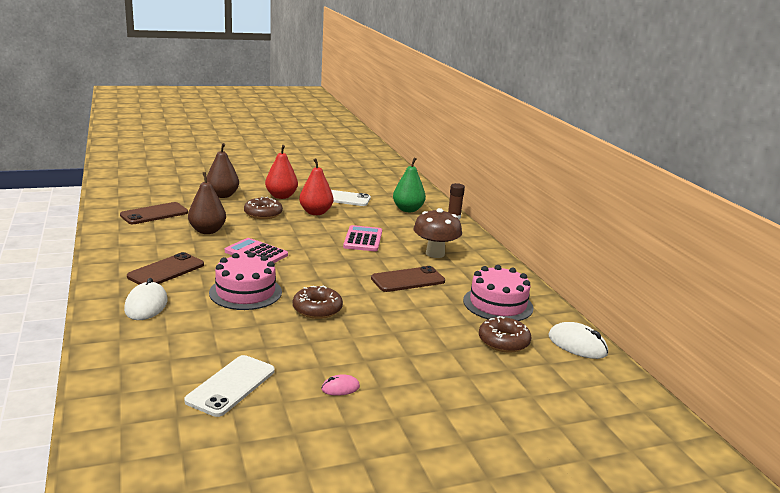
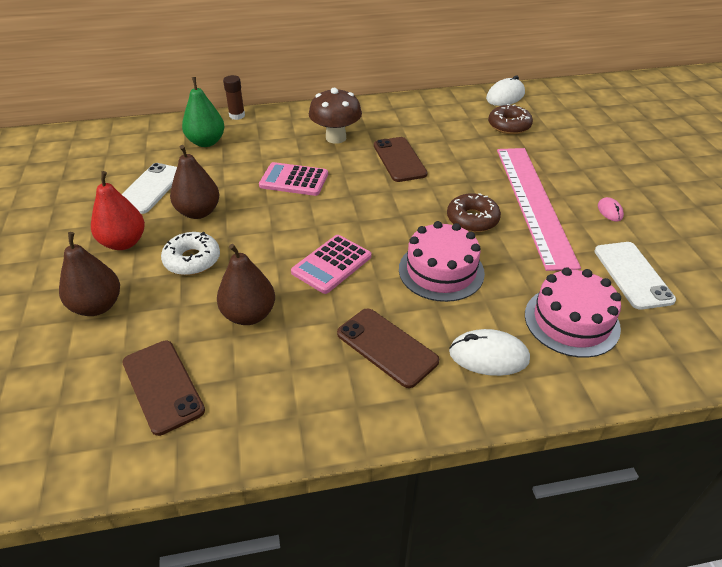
camera: 80 degrees left, 20 degrees up
(231, 385) = (632, 275): white phone -> white phone turned 45 degrees clockwise
(263, 214) = (192, 260): brown donut -> white donut
(315, 212) = (198, 212): red pear -> brown pear
(348, 342) = (534, 203): none -> pink ruler
(498, 304) = (444, 119): pink cake -> pink cake (571, 321)

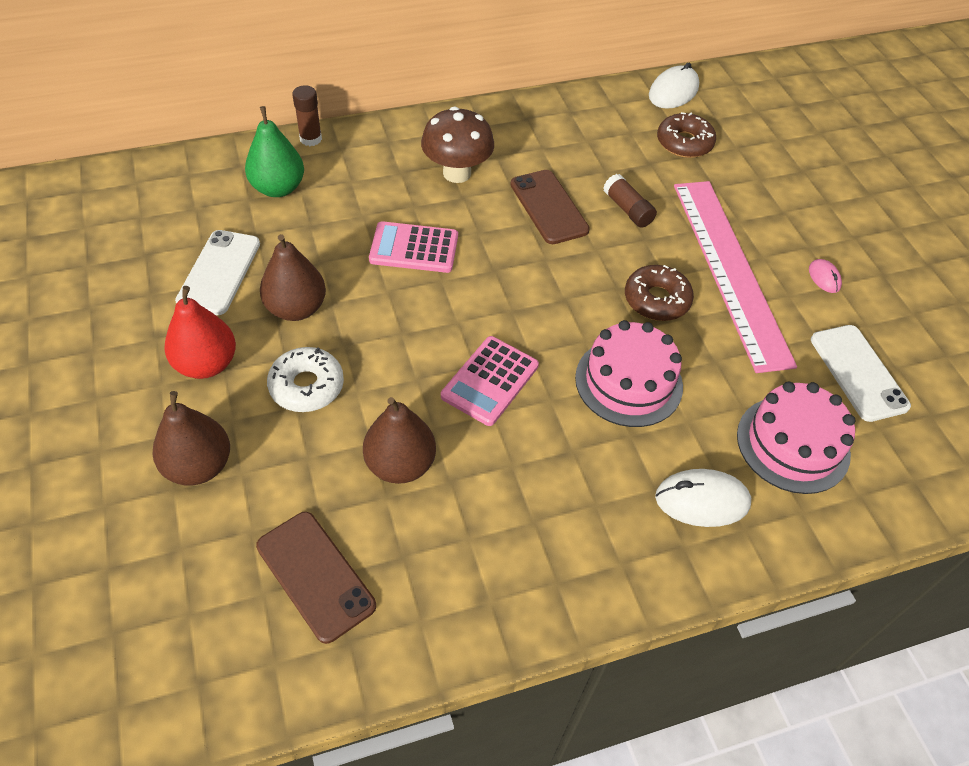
camera: 10 degrees left, 10 degrees up
(387, 347) = (579, 498): brown phone -> none
(459, 163) = (627, 209): none -> brown glue stick

